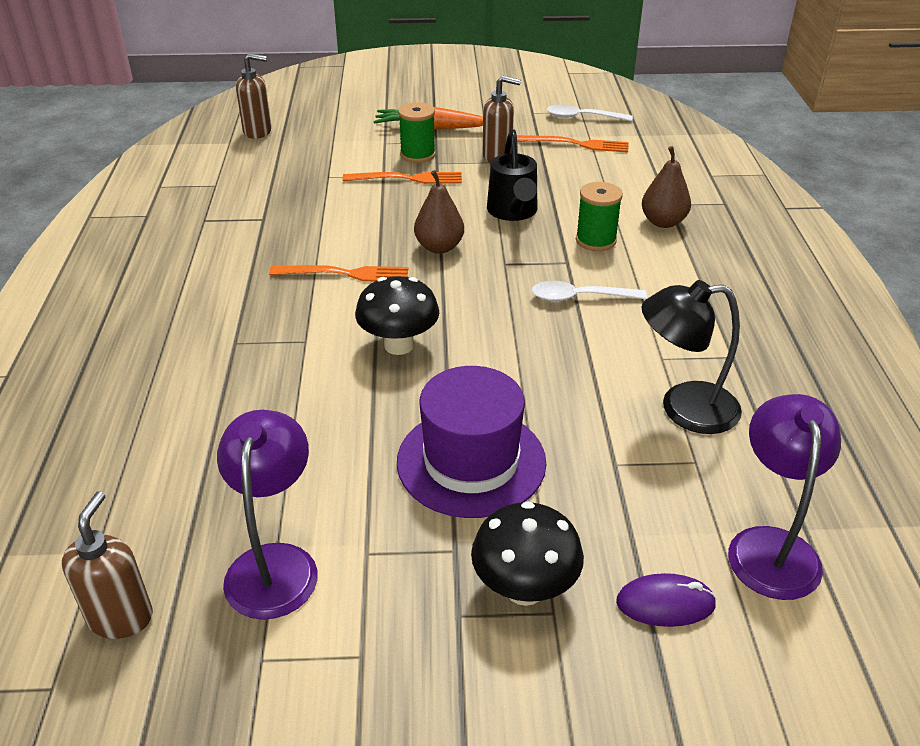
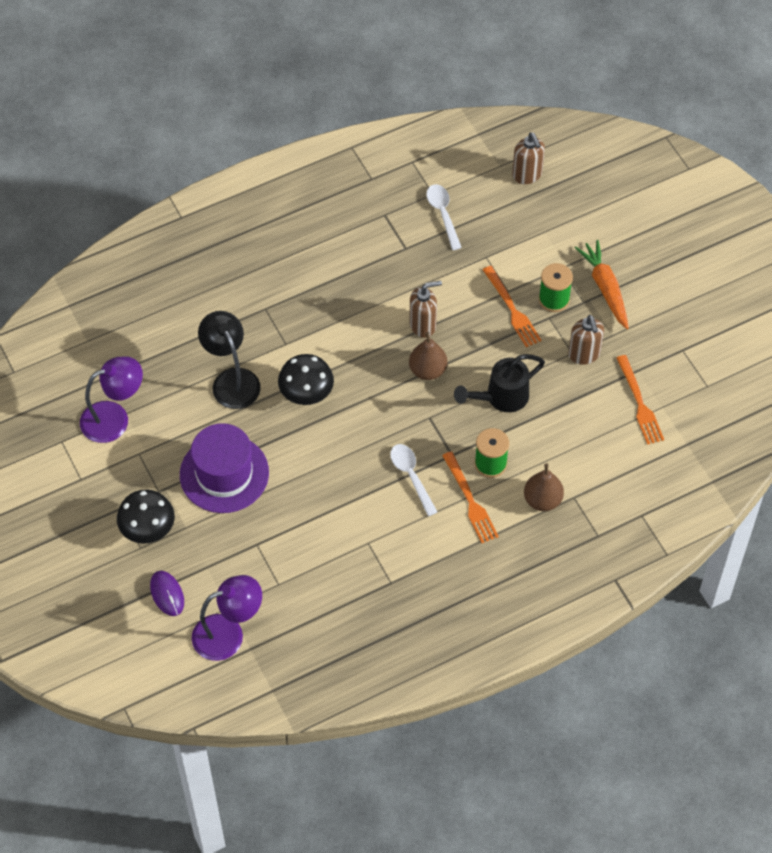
camera: 65 degrees right, 20 degrees up
(121, 617) = (57, 374): brown soap dispenser -> brown soap dispenser (423, 325)
(345, 274) = (365, 330): orange fork -> orange fork (470, 500)
(582, 117) = (695, 391): white spoon -> white spoon (443, 214)
(683, 408) = (323, 567): black lamp -> black lamp (231, 380)

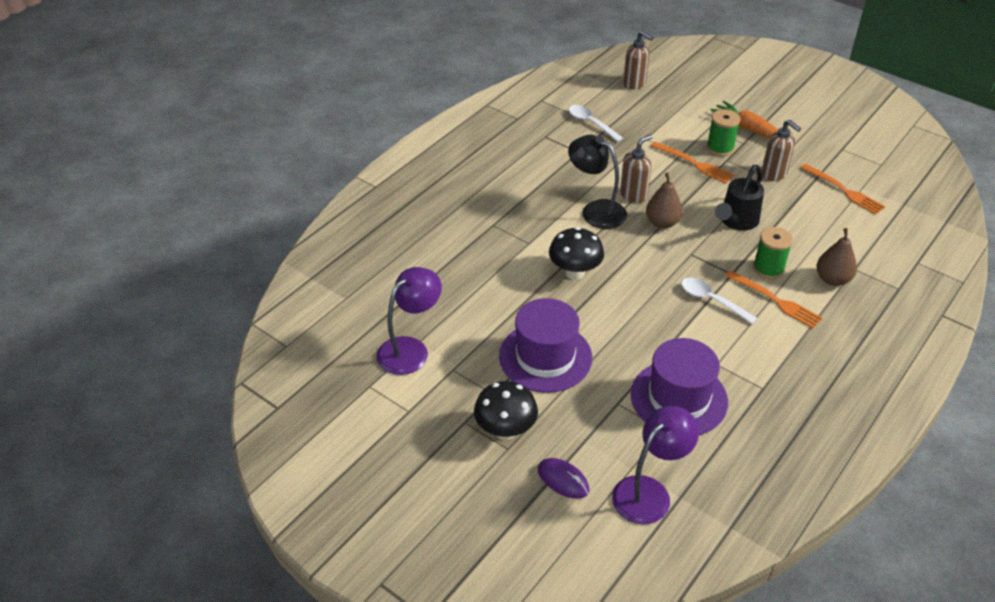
camera: 25 degrees left, 15 degrees down
(231, 380) = (500, 284): black lamp -> black lamp (596, 210)
(311, 561) = (679, 398): none -> purple hat

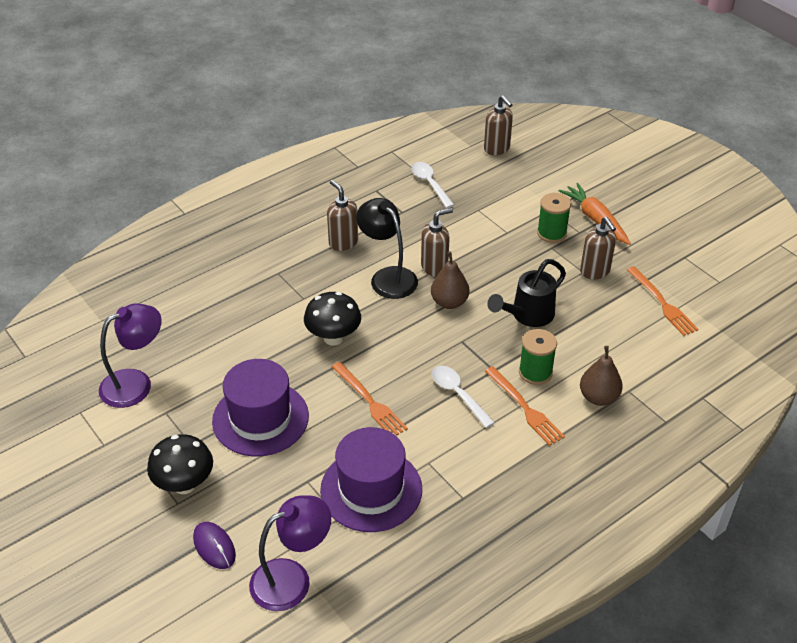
camera: 15 degrees right, 0 degrees up
(539, 187) = (343, 242): none -> brown soap dispenser
(694, 163) = (515, 245): orange fork -> orange fork (369, 402)

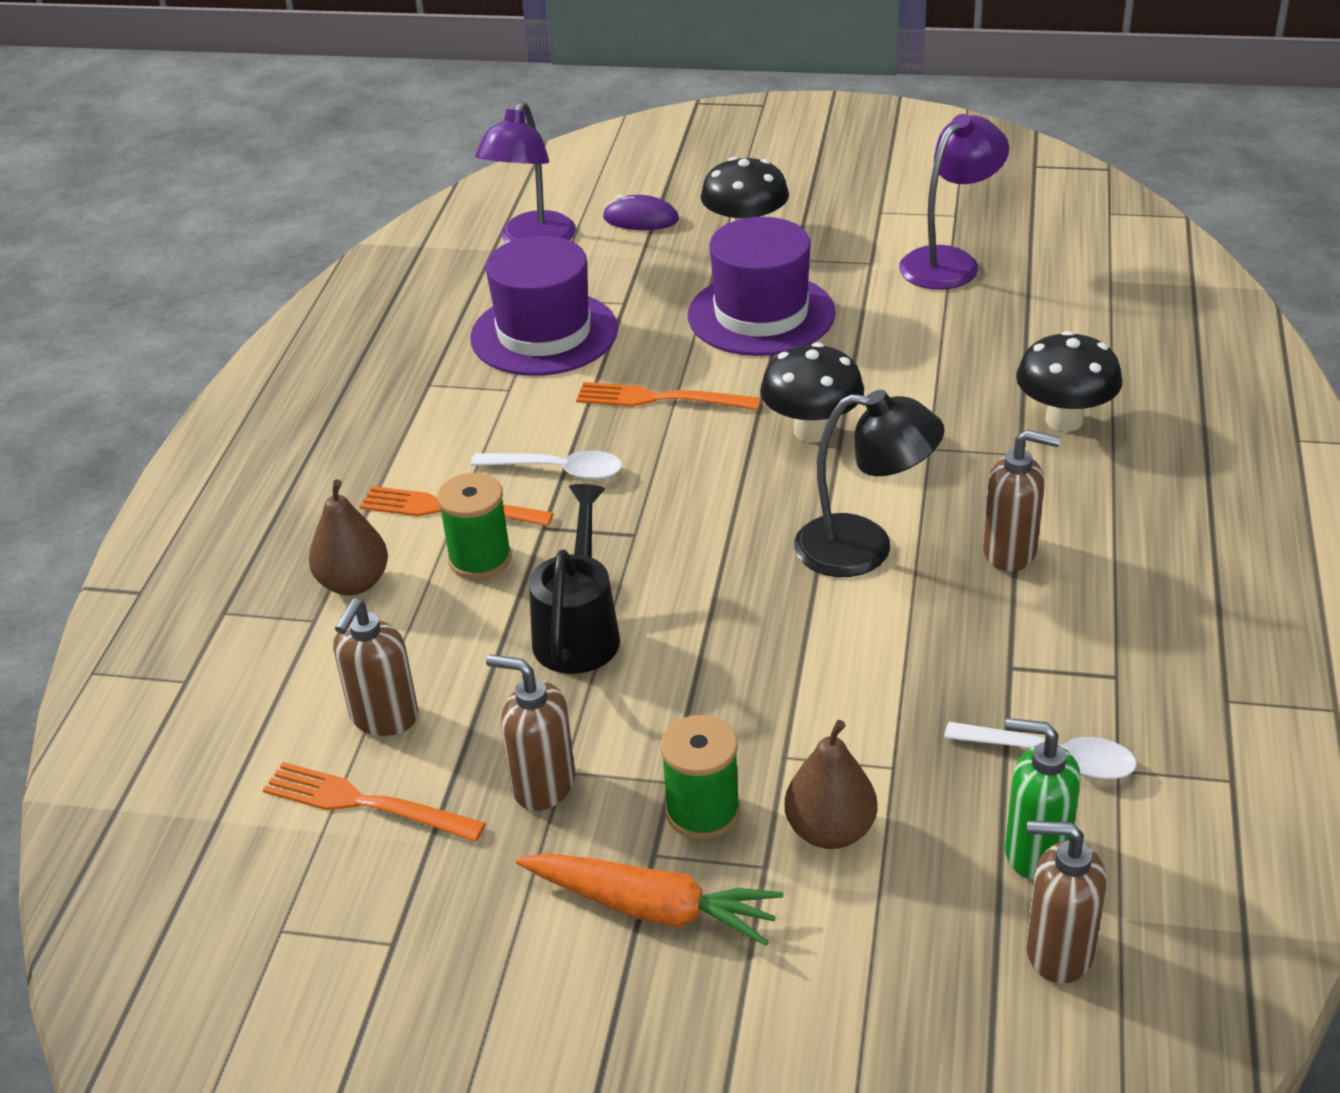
camera: 140 degrees right, 5 degrees down
(136, 383) = (949, 261): purple lamp -> purple lamp turned 150 degrees counterclockwise
(239, 274) = (1064, 420): none -> black mushroom
(434, 267) = (817, 609): brown soap dispenser -> brown soap dispenser (384, 717)
(449, 302) = (722, 572): brown pear -> brown pear (830, 831)
(470, 169) = (1035, 851): none -> green soap dispenser

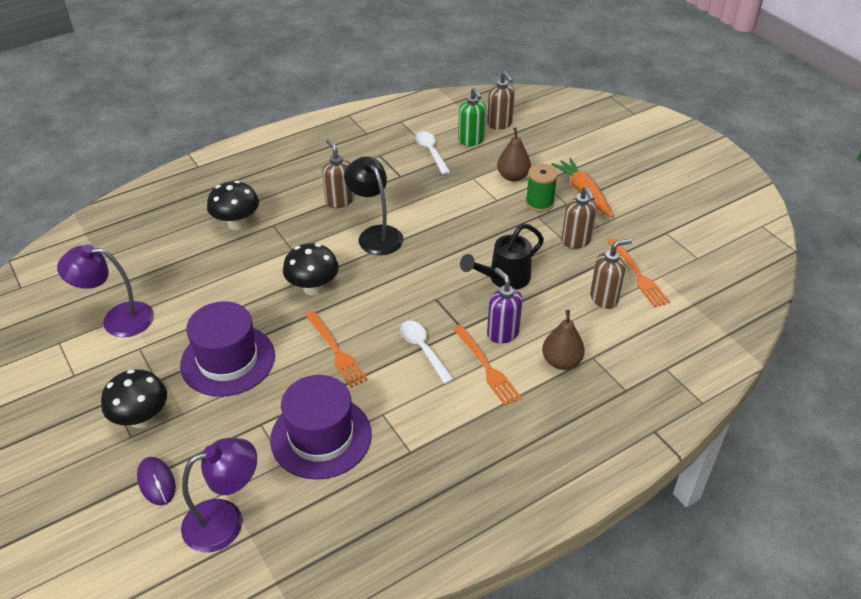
camera: 135 degrees left, 5 degrees up
(480, 559) = (502, 333): green spool -> purple soap dispenser

